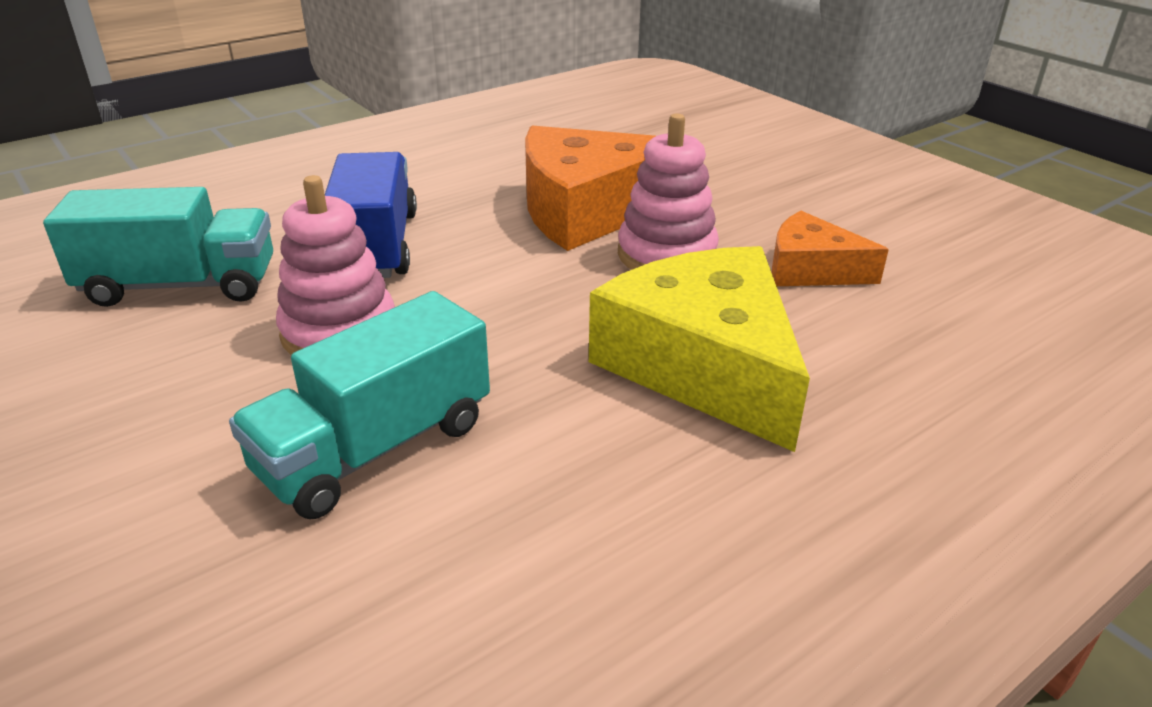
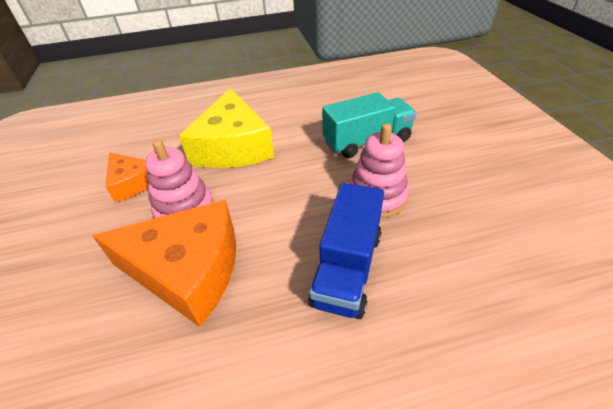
camera: 155 degrees left, 10 degrees up
(180, 285) = (476, 258): turquoise truck -> none

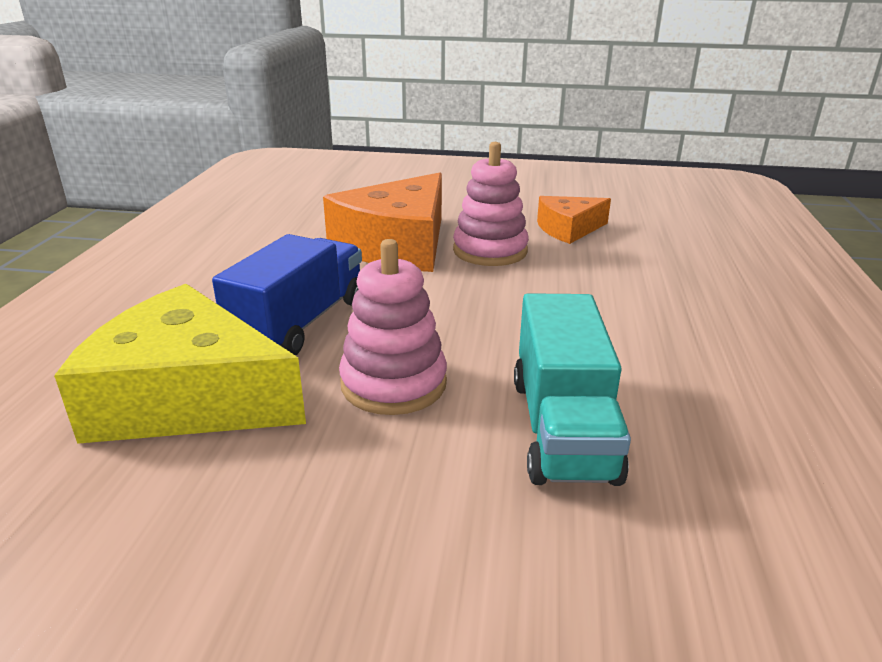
camera: 110 degrees right, 15 degrees down
(233, 146) = (618, 294): yellow cheese -> yellow cheese (188, 398)
(347, 268) = (300, 323): blue truck -> blue truck turned 75 degrees clockwise

